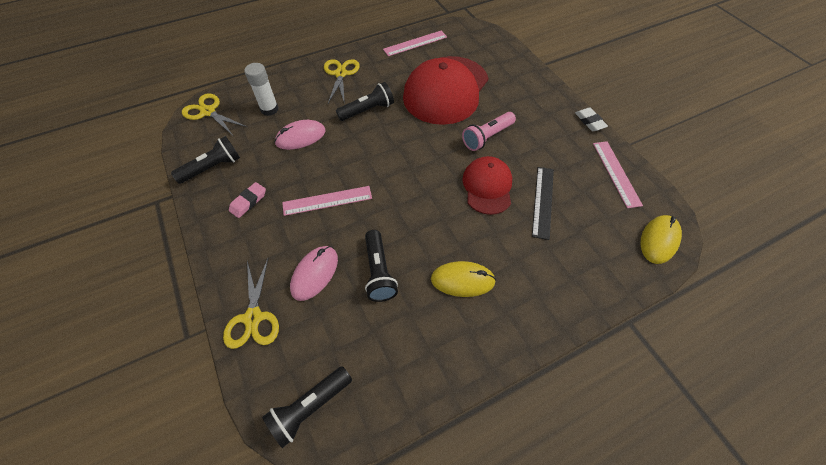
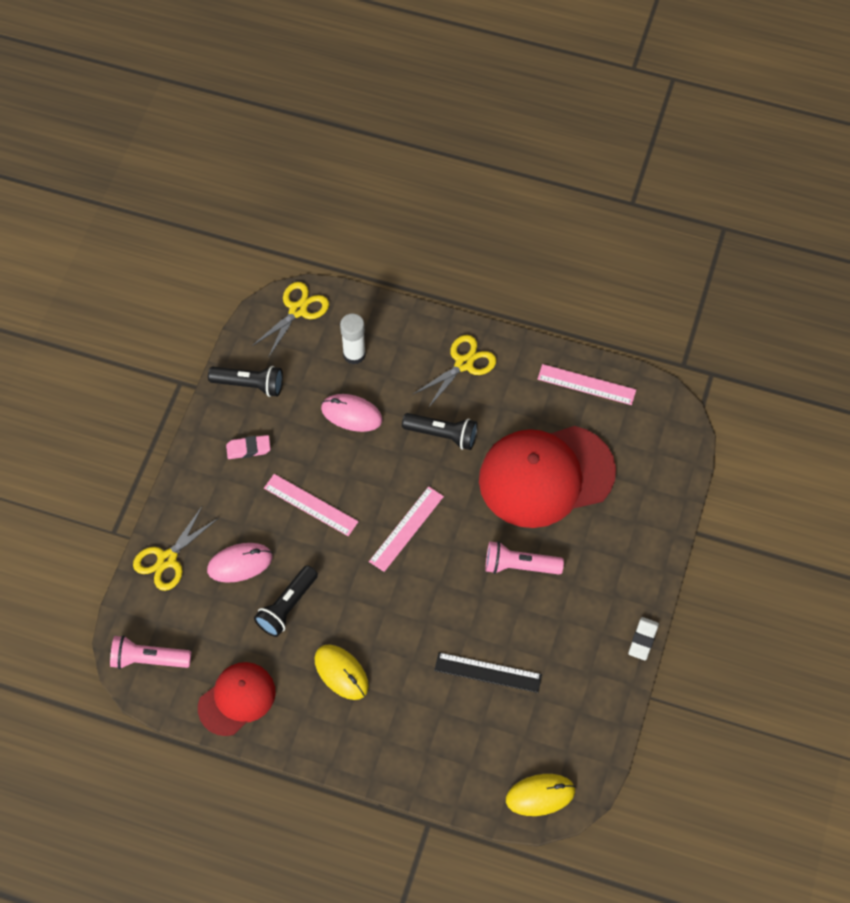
camera: 45 degrees right, 5 degrees up
(208, 112) = (298, 310): yellow scissors -> yellow scissors turned 45 degrees clockwise
(310, 408) = (148, 659): black flashlight -> pink flashlight
(487, 186) = (457, 614): red cap -> red cap (237, 699)
(543, 201) = (488, 672): black ruler -> black ruler turned 45 degrees clockwise
(616, 173) = (591, 710): pink ruler -> pink ruler (406, 529)

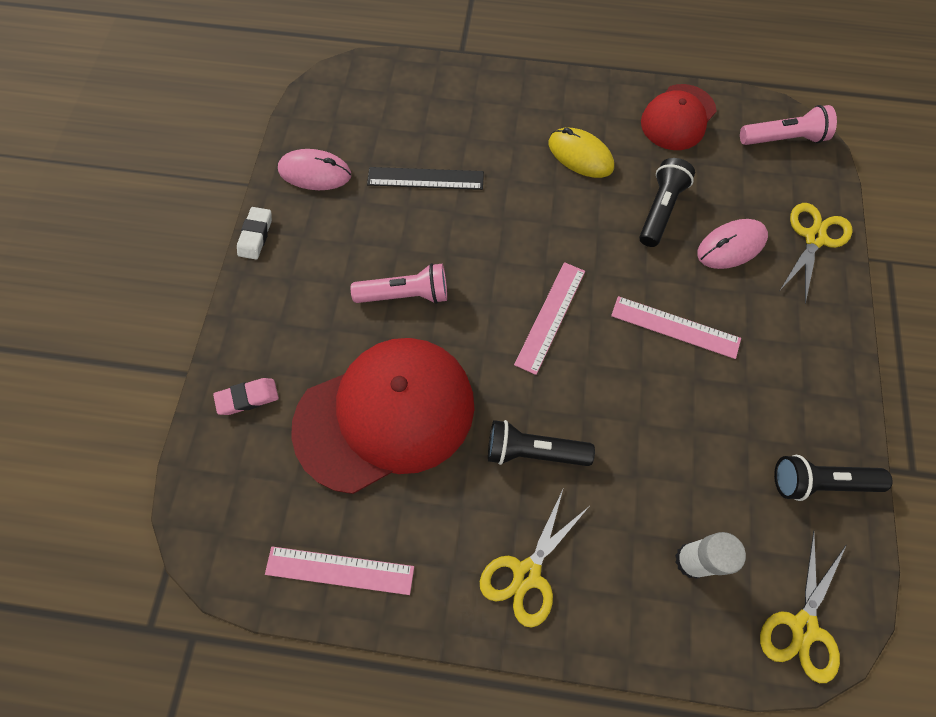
camera: 170 degrees right, 5 degrees up
(248, 449) = (781, 387): pink eraser -> pink eraser (248, 398)
(351, 414) = (664, 461): pink mouse -> pink mouse (315, 173)
(540, 795) = (358, 82): yellow mouse -> none

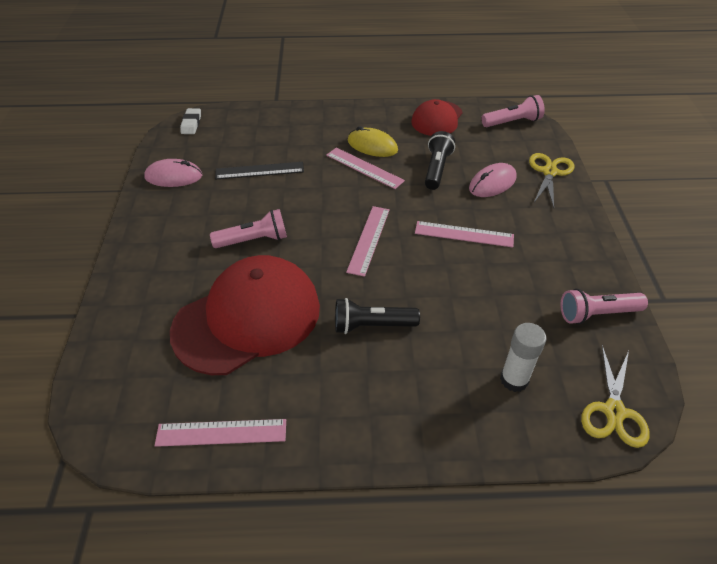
camera: 10 degrees left, 20 degrees down
(248, 398) = (130, 323): pink eraser -> none
(256, 235) = (129, 219): white eraser -> white eraser (191, 124)
(527, 573) = (382, 410): yellow scissors -> none
(563, 193) = (364, 168): none -> pink ruler
(819, 482) = (597, 314): black flashlight -> pink flashlight

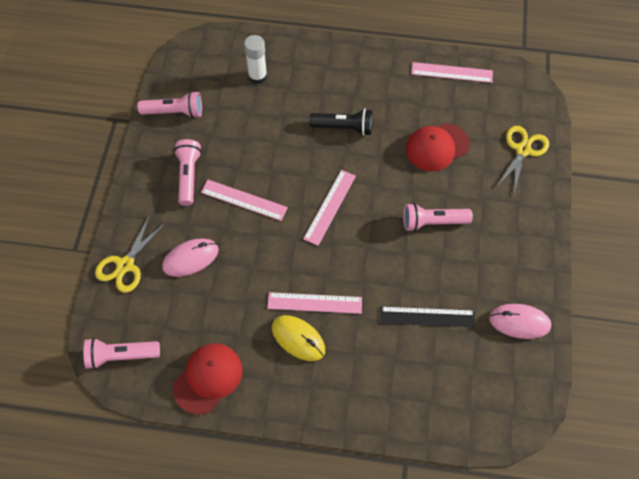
camera: 170 degrees left, 15 degrees up
(191, 124) = (512, 420): white eraser -> none
(248, 318) = (437, 147): red cap -> red cap, size x0.56
(364, 168) = (314, 303): pink ruler -> pink ruler turned 45 degrees counterclockwise
(436, 169) = (239, 289): black flashlight -> none
(536, 248) = (188, 176): none -> pink flashlight
(614, 411) = (205, 50): yellow scissors -> yellow scissors (523, 150)

